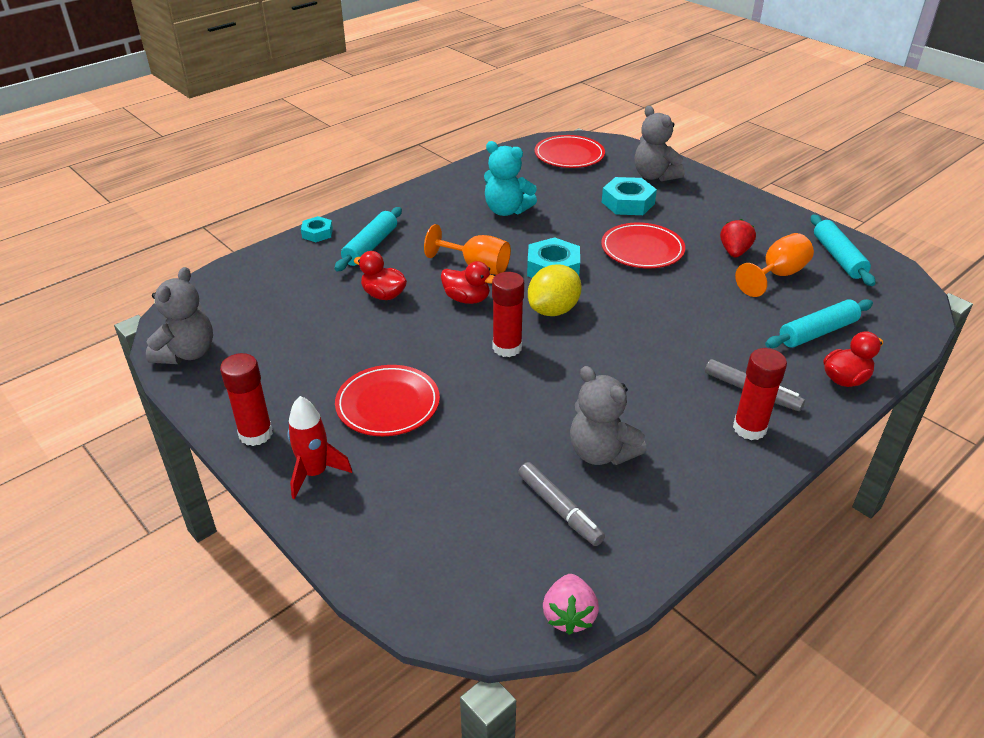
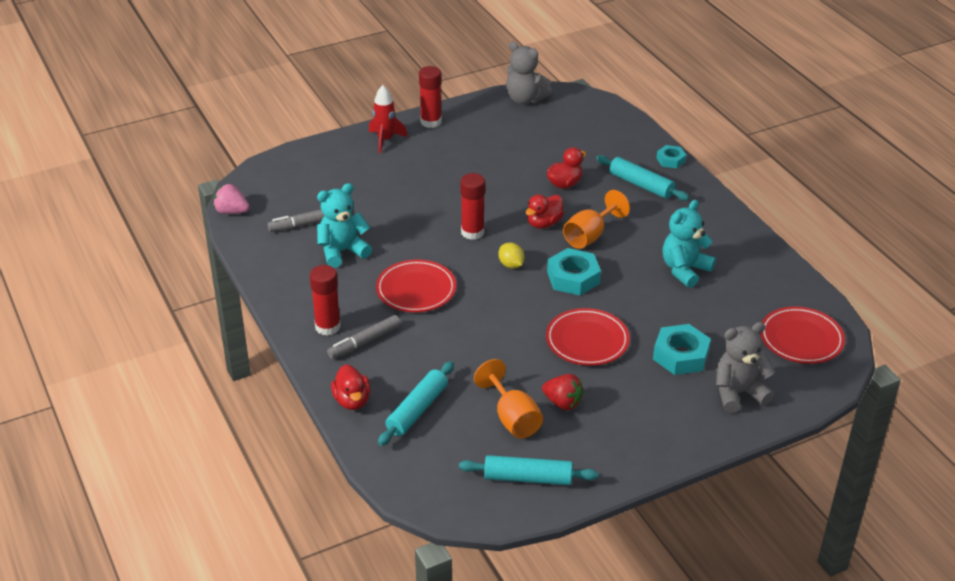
camera: 105 degrees right, 0 degrees up
(388, 404) = (434, 172): red plate -> red plate (416, 289)
(553, 310) = (511, 265): yellow lemon -> yellow lemon, size x0.58
(601, 452) = (342, 251): grey teddy bear -> turquoise teddy bear
(817, 332) = (417, 410): turquoise rolling pin -> turquoise rolling pin turned 45 degrees clockwise

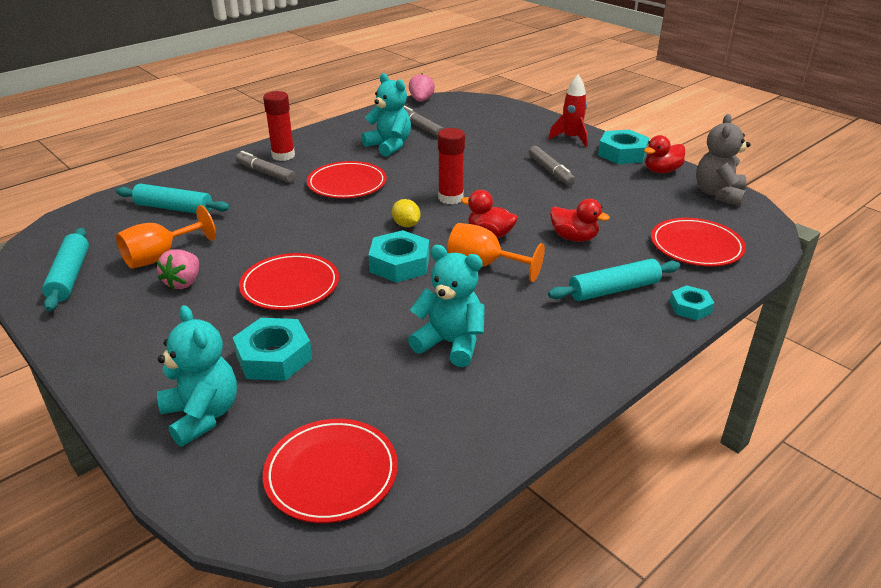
camera: 75 degrees right, 5 degrees down
(352, 401) = (187, 179): red duck -> red duck (661, 171)
(431, 122) = (622, 153): red glue stick -> turquoise nut
(446, 167) = (550, 171): none -> grey marker
(511, 265) = (406, 225): yellow lemon -> yellow lemon turned 75 degrees counterclockwise
(562, 402) = (184, 282): red strawberry -> pink strawberry
(596, 133) = (696, 246): none -> red plate
(641, 185) = (614, 290): turquoise rolling pin -> turquoise rolling pin turned 45 degrees clockwise
(738, 393) = (202, 415): grey teddy bear -> turquoise teddy bear

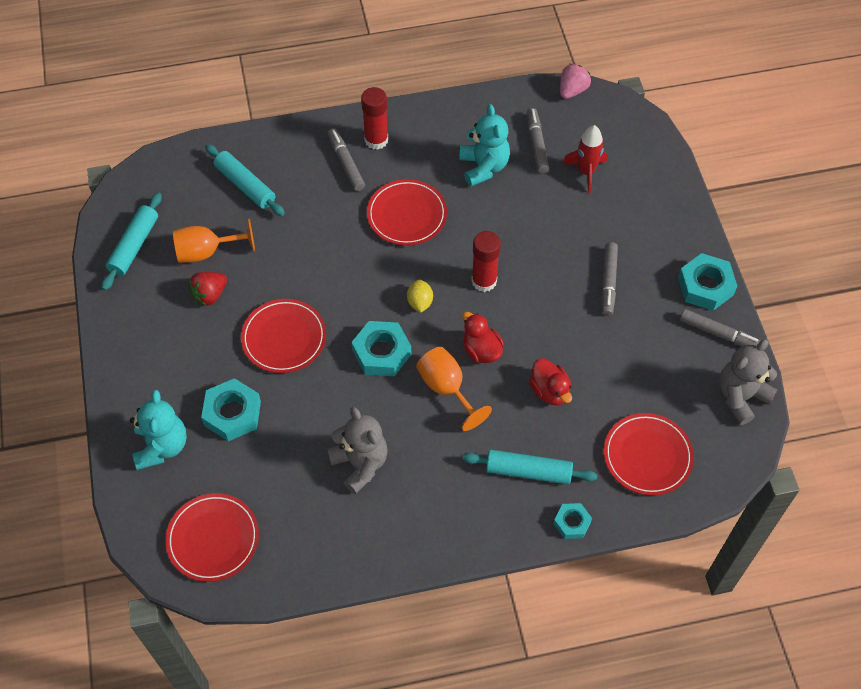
camera: 30 degrees right, 25 degrees up
(184, 282) = (210, 295): pink strawberry -> red strawberry
(450, 343) = (360, 464): turquoise teddy bear -> grey teddy bear
(571, 138) = (675, 235): red rocket -> red rocket (586, 172)
(661, 171) = (719, 334): red duck -> grey marker

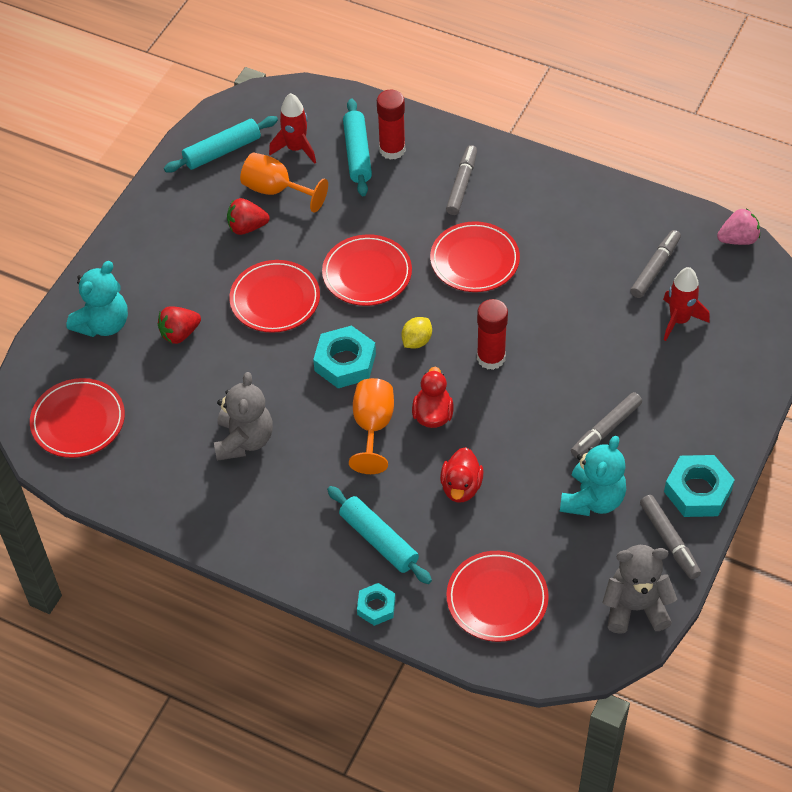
camera: 40 degrees right, 5 degrees down
(193, 209) = (296, 148): none -> red rocket
(232, 413) = (180, 334): turquoise nut -> red strawberry
(336, 274) = (367, 273): none -> red plate
(376, 140) = (507, 179): red glue stick -> red glue stick (392, 149)
(483, 167) = (585, 259): turquoise teddy bear -> turquoise teddy bear (592, 499)

